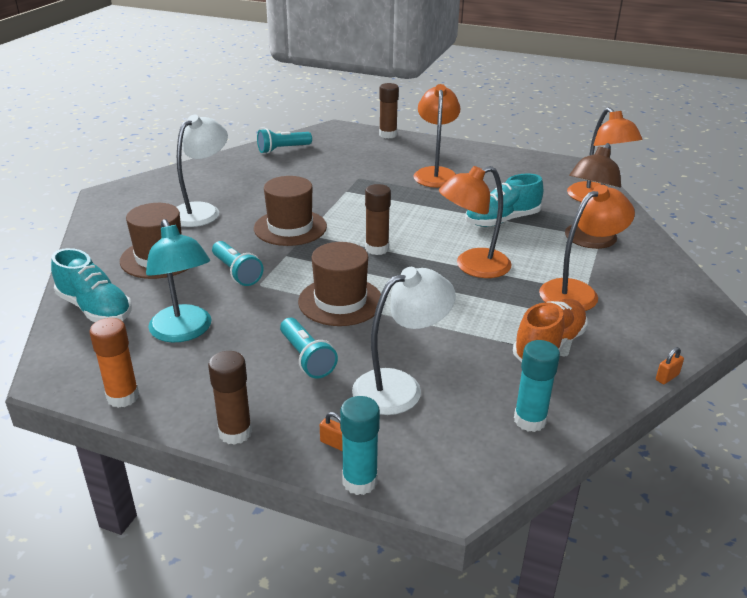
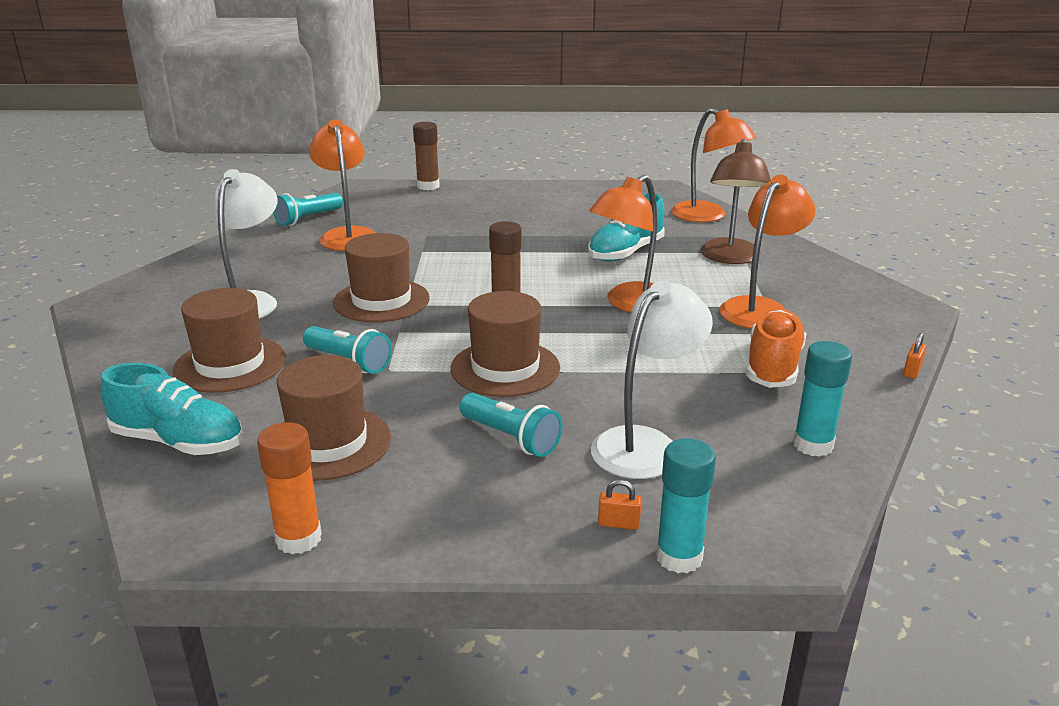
camera: 20 degrees left, 5 degrees down
(184, 332) = (328, 443): turquoise lamp -> brown hat
(235, 432) = (484, 543): brown glue stick -> none
(435, 173) = (514, 218): orange lamp -> orange lamp (347, 235)

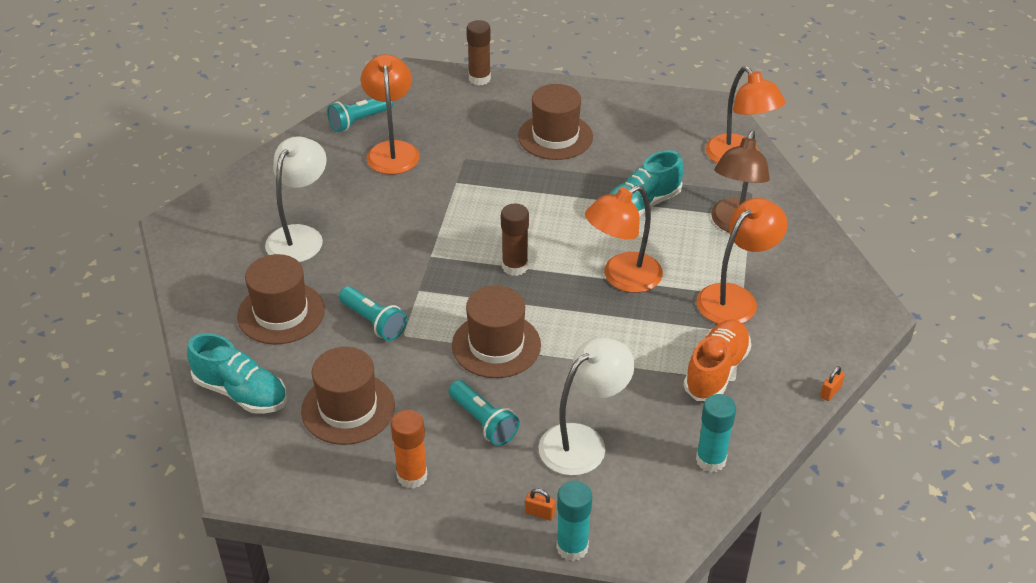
camera: 10 degrees right, 15 degrees up
(298, 539) = (319, 494): orange glue stick -> orange glue stick (412, 476)
(381, 301) = (410, 248): brown hat -> brown hat (555, 136)

